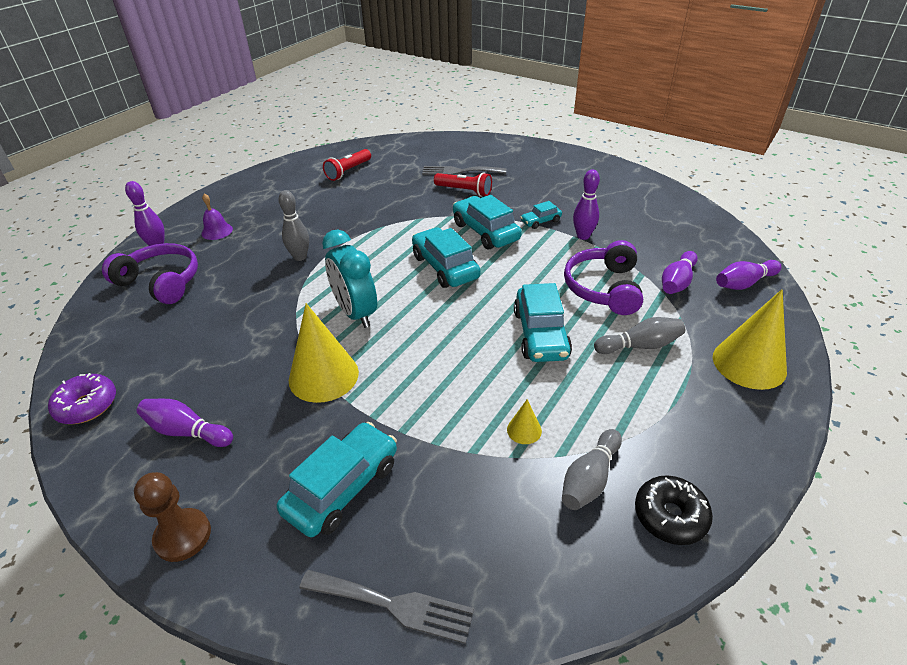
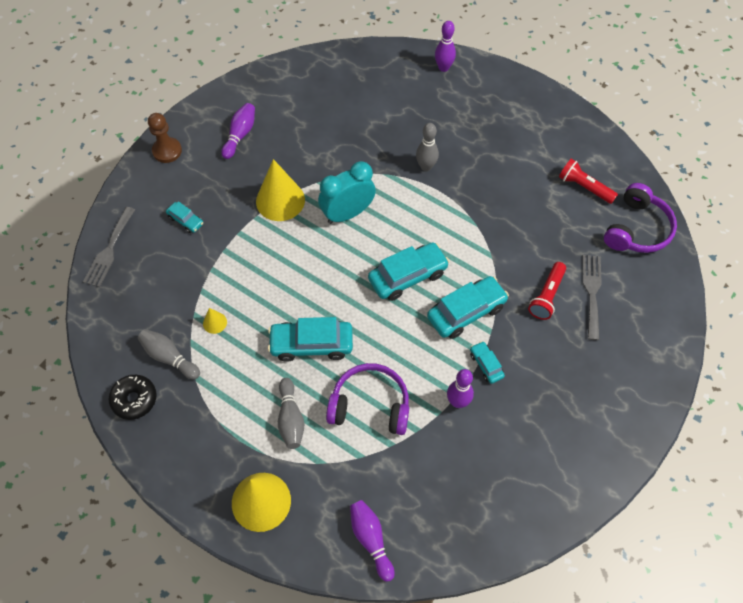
camera: 90 degrees right, 20 degrees up
(87, 405) = (268, 80): purple donut -> none
(161, 282) = (394, 83): purple headphones -> purple headphones (637, 229)
(217, 231) = (467, 101): purple bell -> none
(342, 487) = (186, 220): turquoise car -> turquoise car, size x0.52
(677, 282) = (376, 474): purple bowling pin -> none

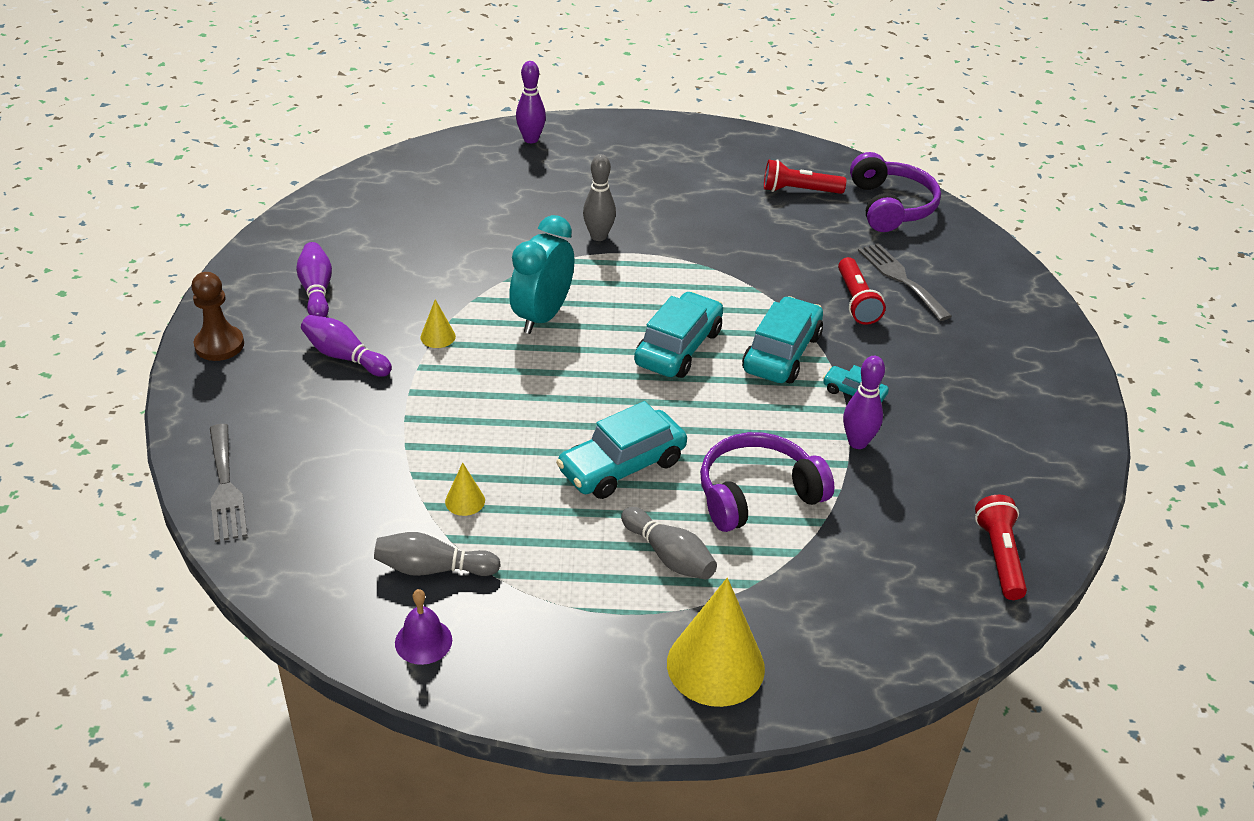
camera: 35 degrees left, 20 degrees down
(134, 399) = (423, 641): black donut -> purple bell
(186, 220) = (318, 408): turquoise car -> none
(280, 200) = (438, 336): yellow cone -> yellow cone, size x0.45
(371, 539) = (893, 631): purple bowling pin -> purple bowling pin (345, 357)
(474, 529) = (999, 556): none -> red flashlight

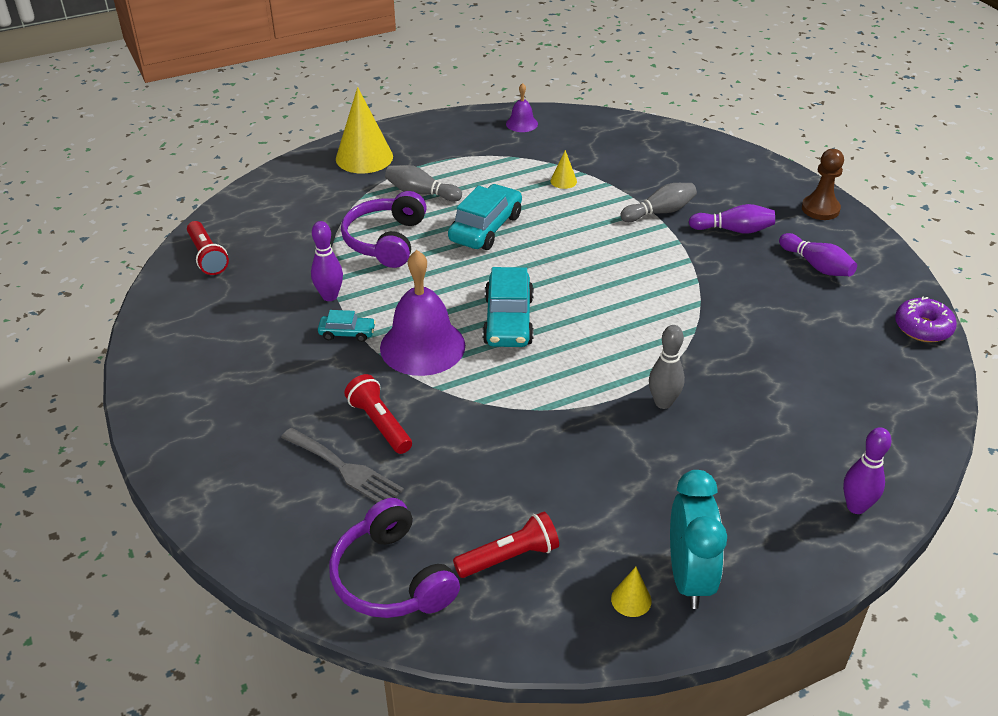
camera: 155 degrees right, 0 degrees up
(225, 487) = (701, 146): grey fork -> none
(309, 212) = (922, 328): none -> purple donut
(432, 568) = (548, 149): grey bowling pin -> grey bowling pin (660, 212)
(438, 336) = (691, 265): yellow cone -> yellow cone (631, 599)
(542, 316) = (634, 307): turquoise clock -> turquoise clock (689, 577)
(757, 494) = (386, 241): purple headphones -> purple headphones turned 150 degrees clockwise
(781, 353) = (422, 346): turquoise car -> purple bell

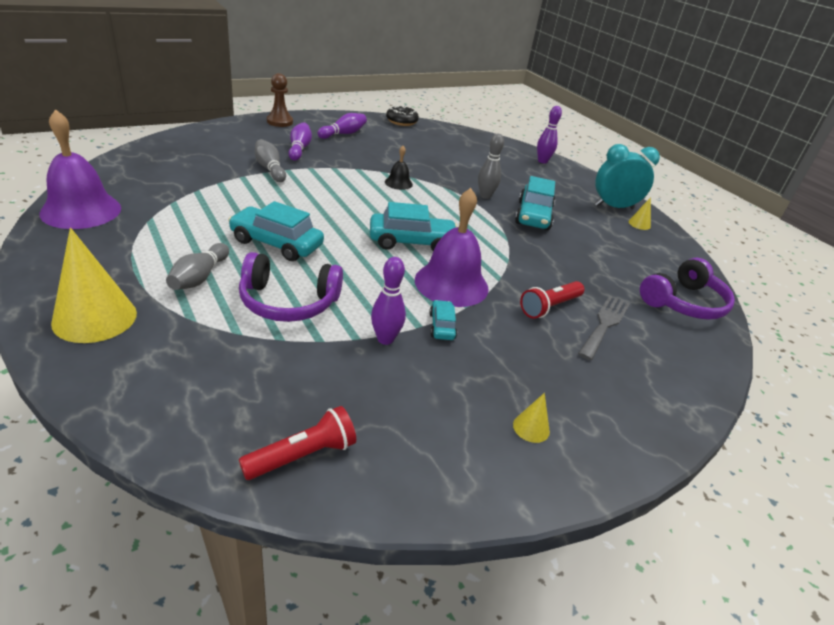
camera: 100 degrees left, 5 degrees down
(509, 557) = (637, 258): red flashlight -> none
(521, 123) = (81, 210): purple bell -> purple bell, size x2.06
(563, 181) = (207, 200): yellow cone -> yellow cone (531, 428)
(615, 451) = (533, 216): none -> turquoise car
(668, 315) = (398, 183): none -> black bell
(922, 328) = (401, 121): purple donut -> black donut

